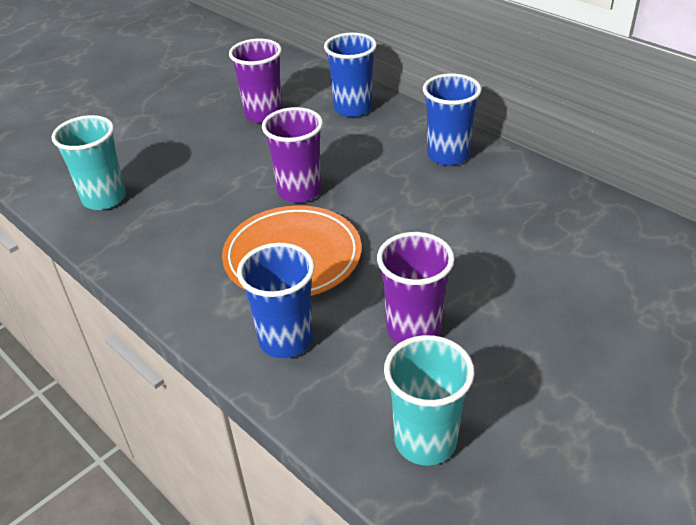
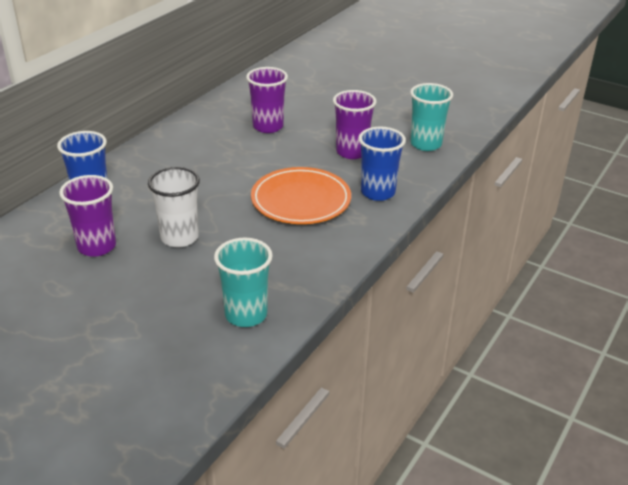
camera: 105 degrees left, 5 degrees down
(255, 161) = (179, 237): none -> white cup
(299, 191) = (221, 209): purple cup -> purple cup (268, 126)
(448, 155) = (168, 150): blue cup -> none

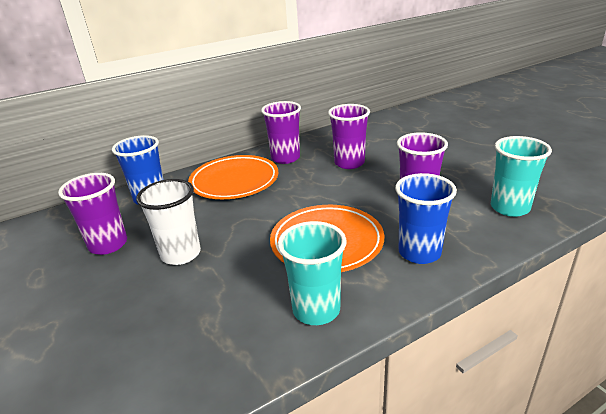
camera: 30 degrees right, 5 degrees down
(167, 164) = (234, 181): none -> orange plate
(199, 131) = (285, 158): none -> purple cup
(246, 315) = (158, 372): turquoise cup -> turquoise cup (316, 310)

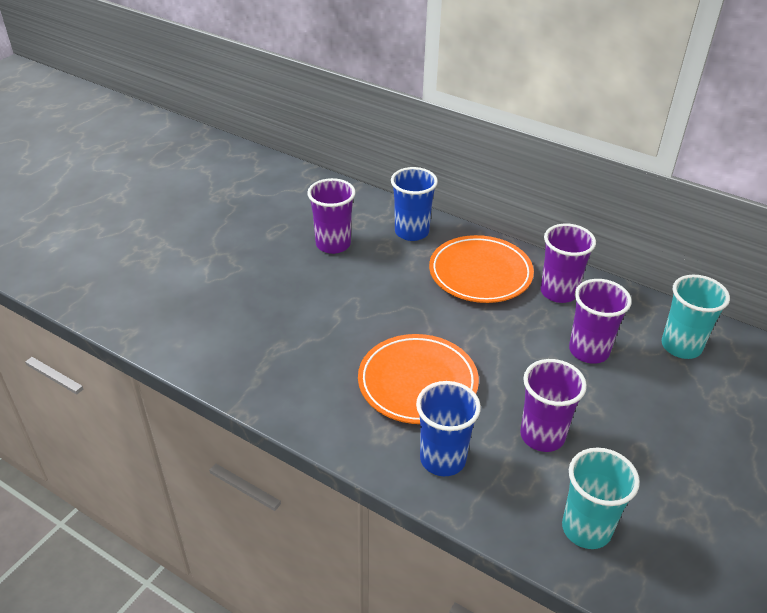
camera: 60 degrees right, 10 degrees up
(181, 254) = (345, 293): white cup -> none
(316, 310) = (322, 407): turquoise cup -> turquoise cup (681, 346)

